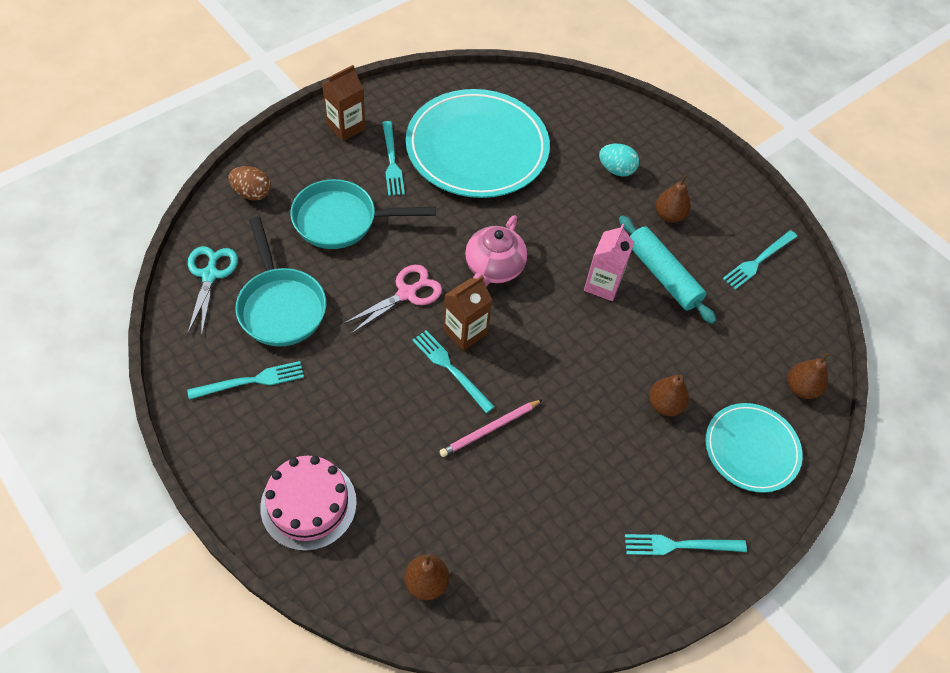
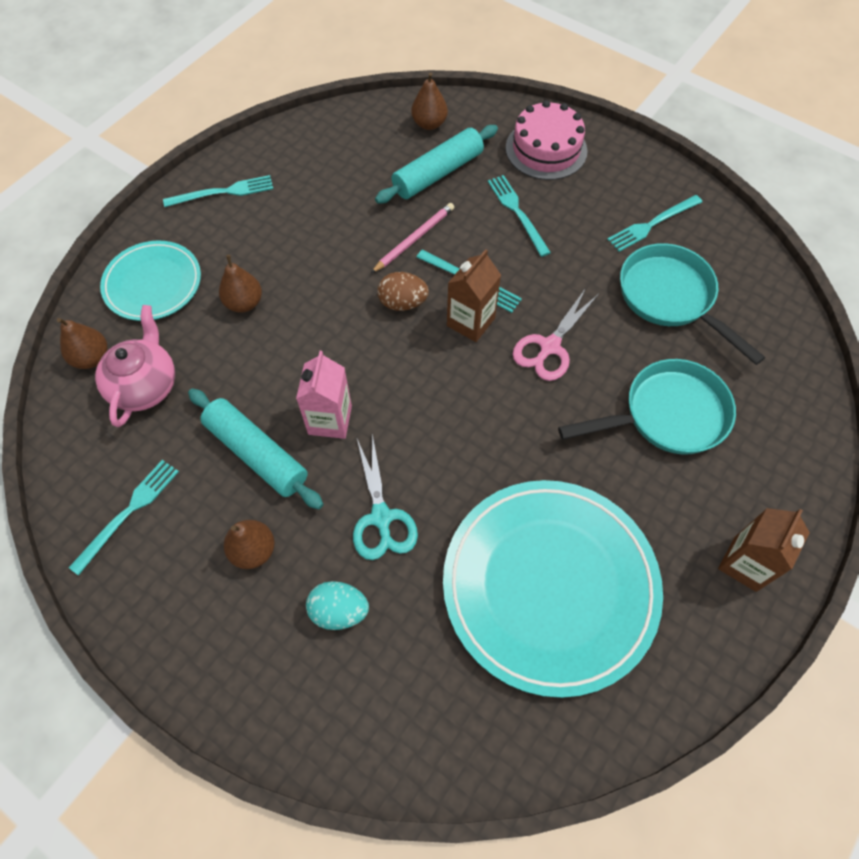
camera: 170 degrees right, 5 degrees up
(210, 275) = (762, 310): turquoise scissors -> turquoise scissors (381, 517)
(252, 193) = (791, 420): brown egg -> brown egg (403, 303)
(392, 161) = (653, 523): turquoise fork -> turquoise fork (517, 212)
(440, 504) = (438, 173): none -> turquoise rolling pin
(493, 268) = (465, 404): pink teapot -> pink teapot (145, 385)

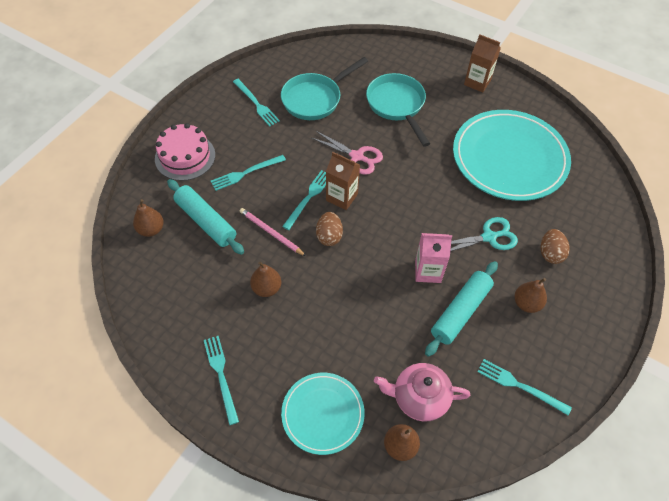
camera: 95 degrees left, 5 degrees down
(244, 303) = (337, 339): brown pear -> brown pear (266, 288)
(339, 611) = (550, 253): turquoise egg -> brown egg

